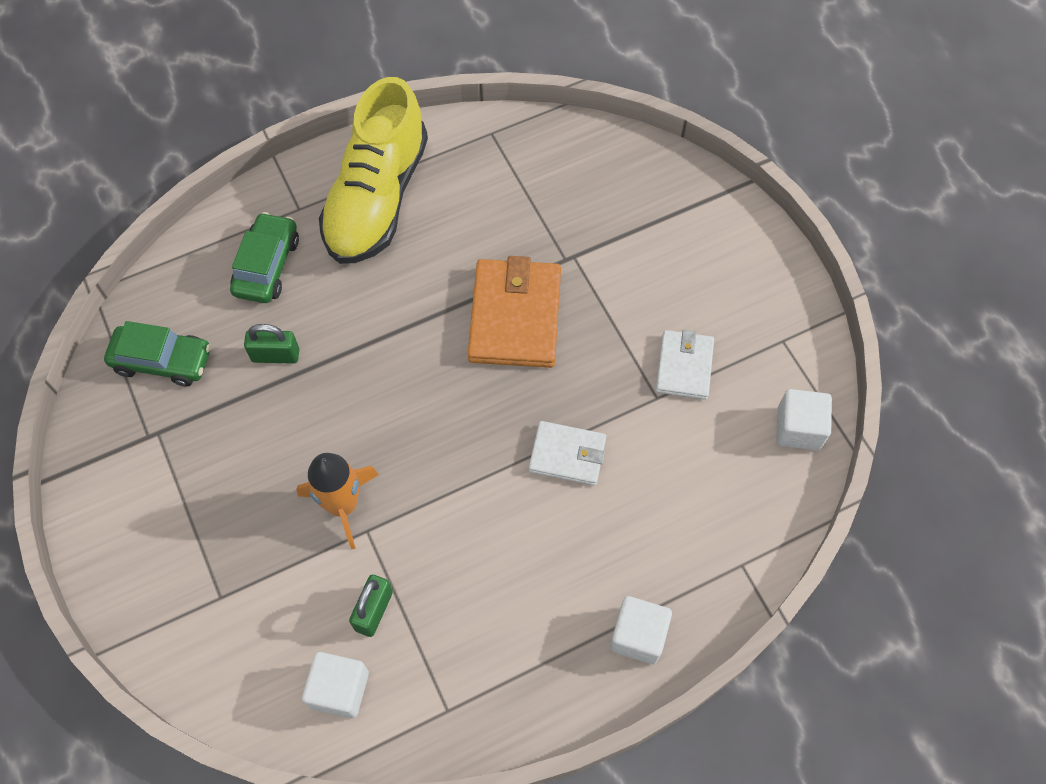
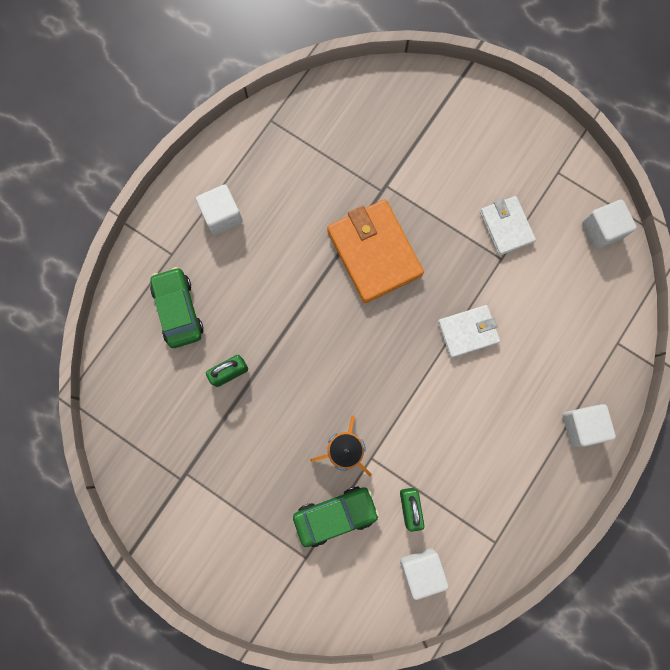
camera: 30 degrees left, 15 degrees up
(162, 360) = (153, 421): green car -> green car (335, 515)
(377, 198) = (222, 215): yellow shoe -> white cube

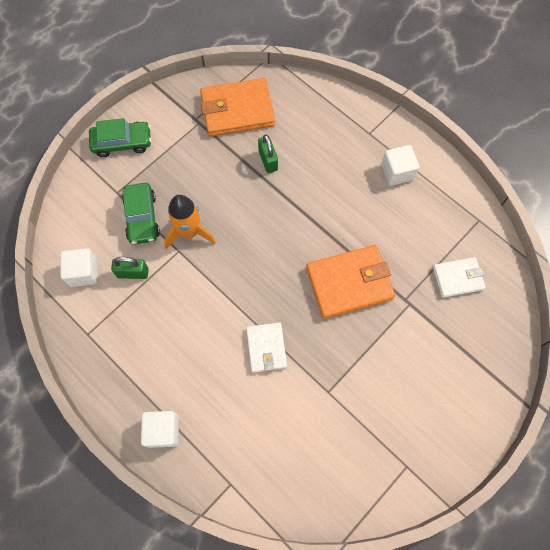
camera: 100 degrees right, 10 degrees down
(160, 426) = (237, 110): none -> orange wallet
(178, 310) = (323, 132): green car -> green car (122, 143)
(506, 227) = (358, 403): white wallet -> white wallet (457, 278)
(602, 230) = (342, 497): white cube -> none

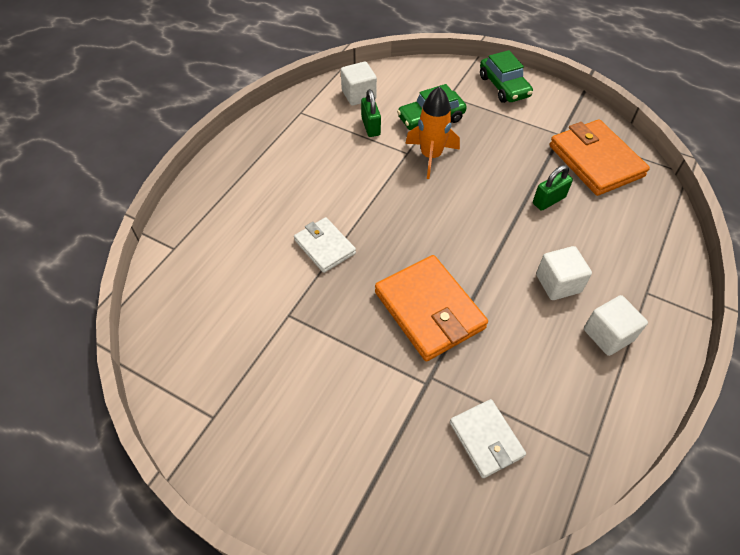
camera: 75 degrees right, 15 degrees down
(163, 430) = (220, 185): white cube -> white cube (558, 283)
(266, 348) = (324, 247): white wallet -> white wallet turned 75 degrees clockwise

